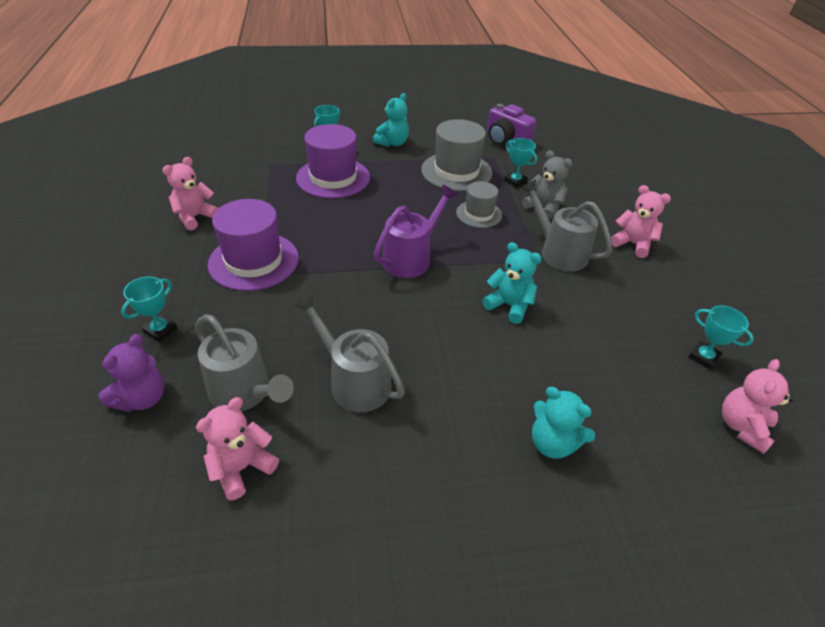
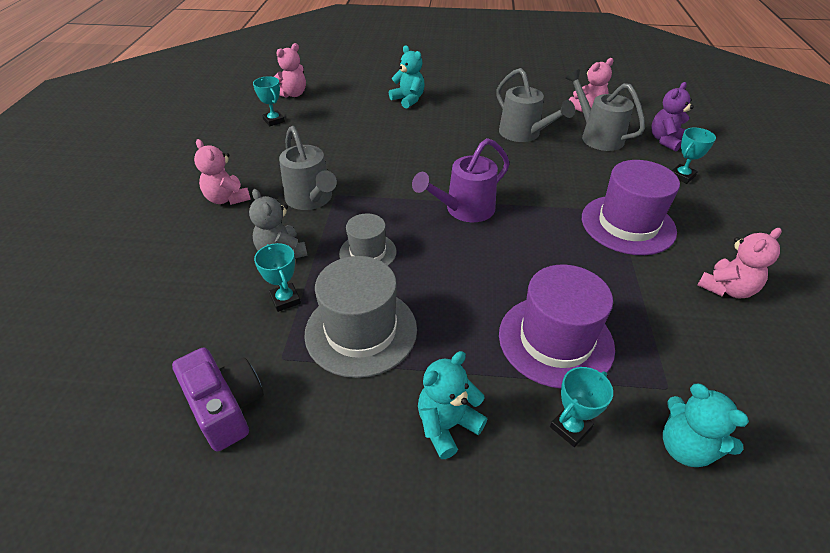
camera: 165 degrees left, 0 degrees up
(509, 305) = (391, 163): turquoise teddy bear -> turquoise teddy bear (685, 447)

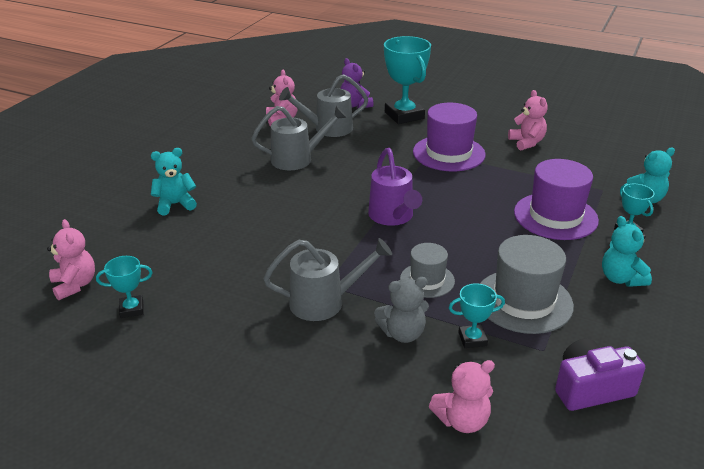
camera: 70 degrees left, 10 degrees down
(227, 199) = (285, 365): pink teddy bear -> pink teddy bear (462, 420)
(682, 176) = (404, 115): turquoise trophy -> turquoise trophy, size x1.98

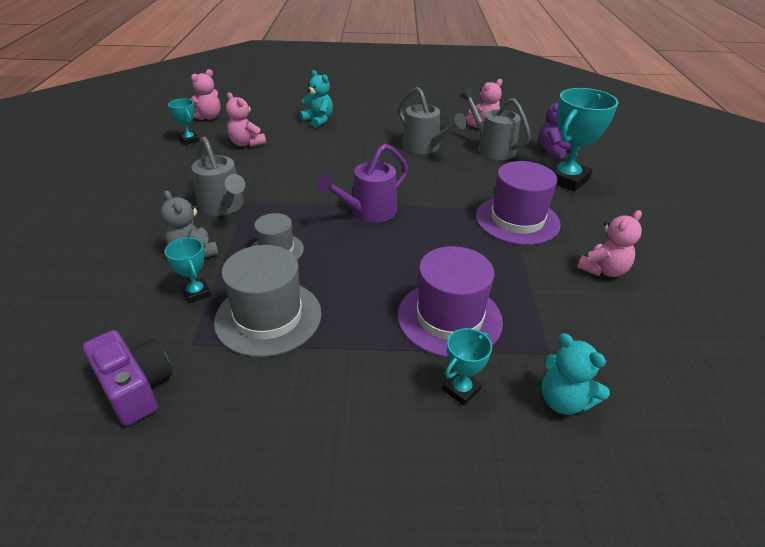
camera: 65 degrees right, 5 degrees up
(462, 420) = (84, 306): pink teddy bear -> pink teddy bear (246, 143)
(621, 278) = (347, 393): turquoise teddy bear -> none

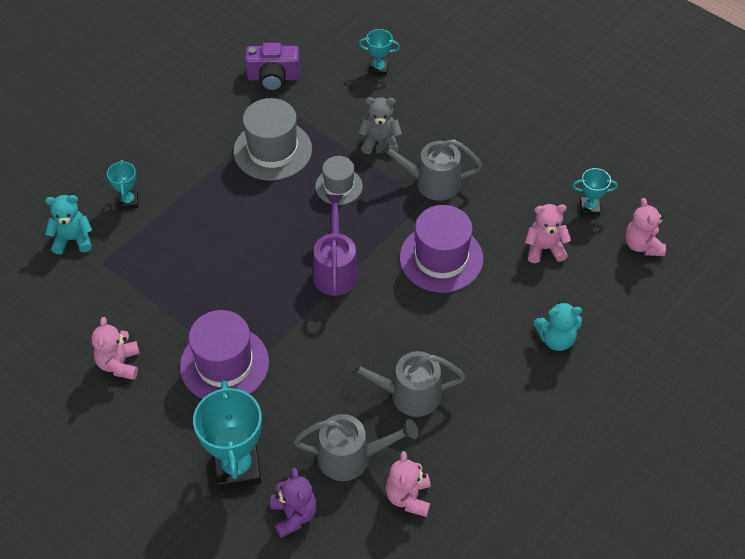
camera: 130 degrees right, 15 degrees up
(196, 293) = (331, 127): turquoise trophy -> turquoise trophy (379, 69)
(449, 318) = (178, 235): purple hat -> purple hat (441, 258)

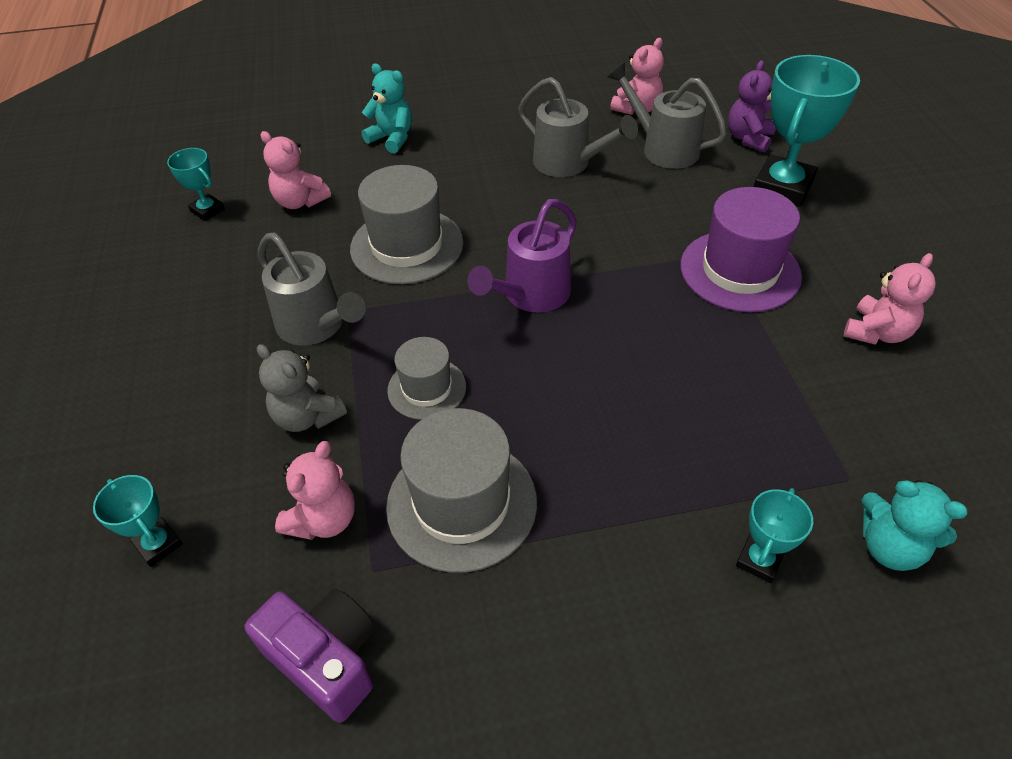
camera: 140 degrees left, 5 degrees down
(441, 258) = (407, 246): purple hat -> grey hat
(642, 245) = (217, 160): pink teddy bear -> pink teddy bear (324, 519)

